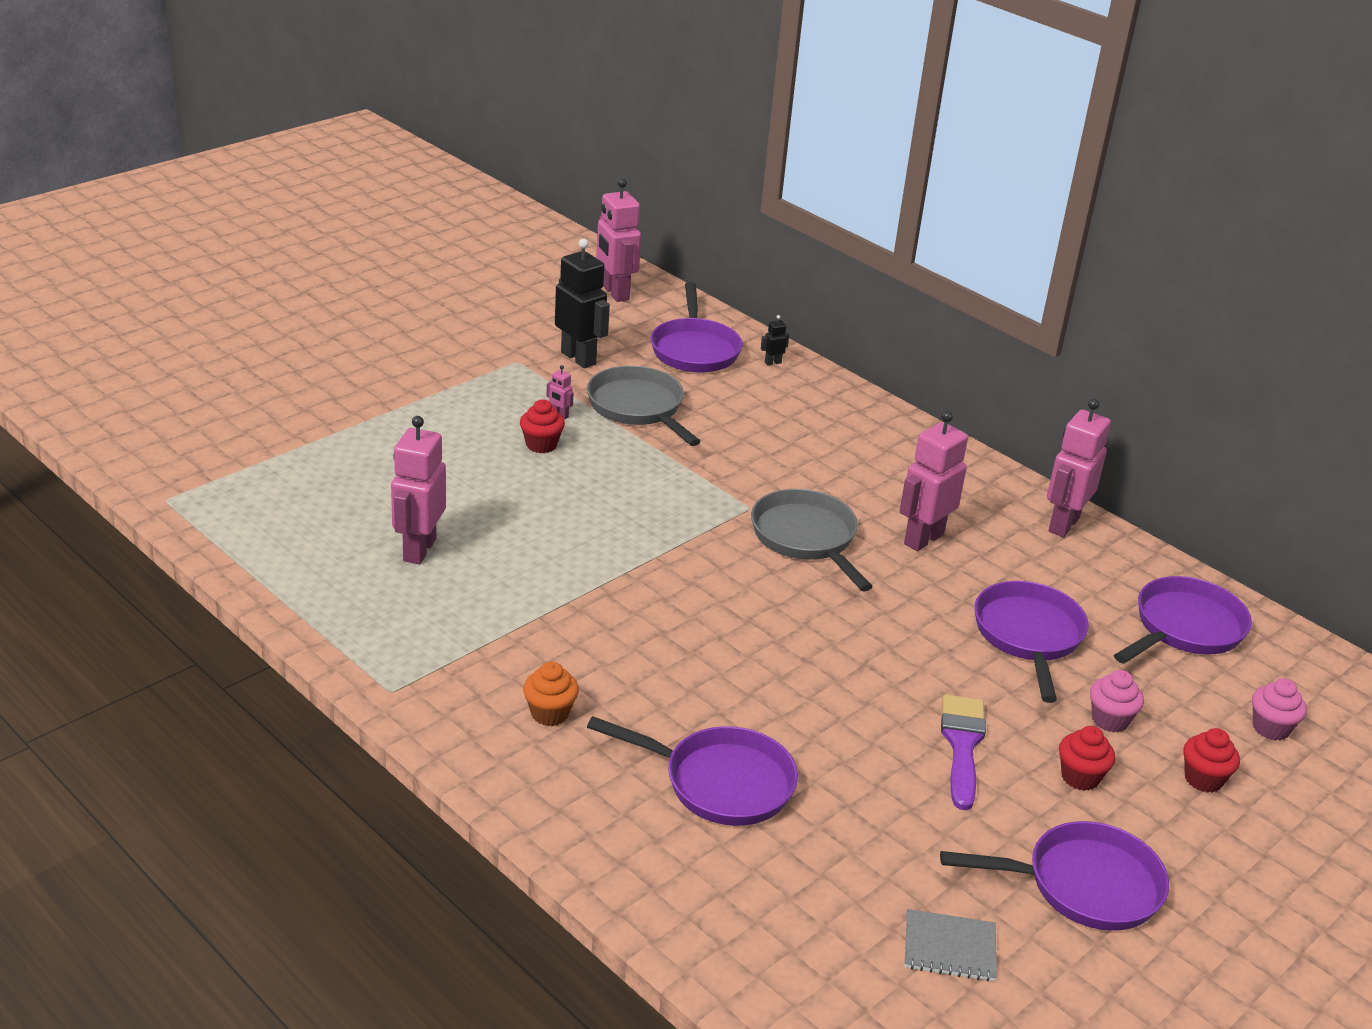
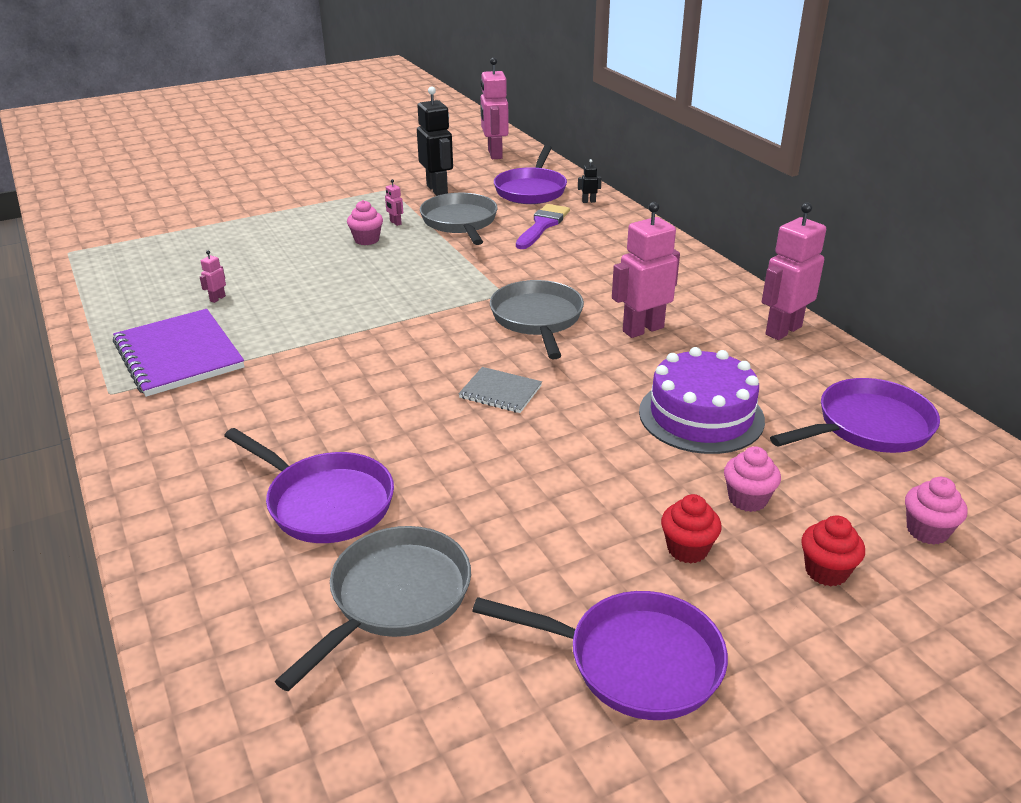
camera: 20 degrees right, 0 degrees up
(419, 550) = (217, 298): pink robot -> pink robot, size x0.42
(433, 632) = (179, 355): none -> purple notebook
(541, 445) = (367, 240): red cupcake -> pink cupcake
(550, 713) = (221, 425): orange cupcake -> none
(849, 865) = (395, 598): none -> grey pan
(949, 947) = (446, 702): grey notebook -> grey notebook (500, 392)
(962, 745) = (579, 501): purple brush -> purple brush (542, 225)
(1029, 636) = (701, 415): purple pan -> purple cake

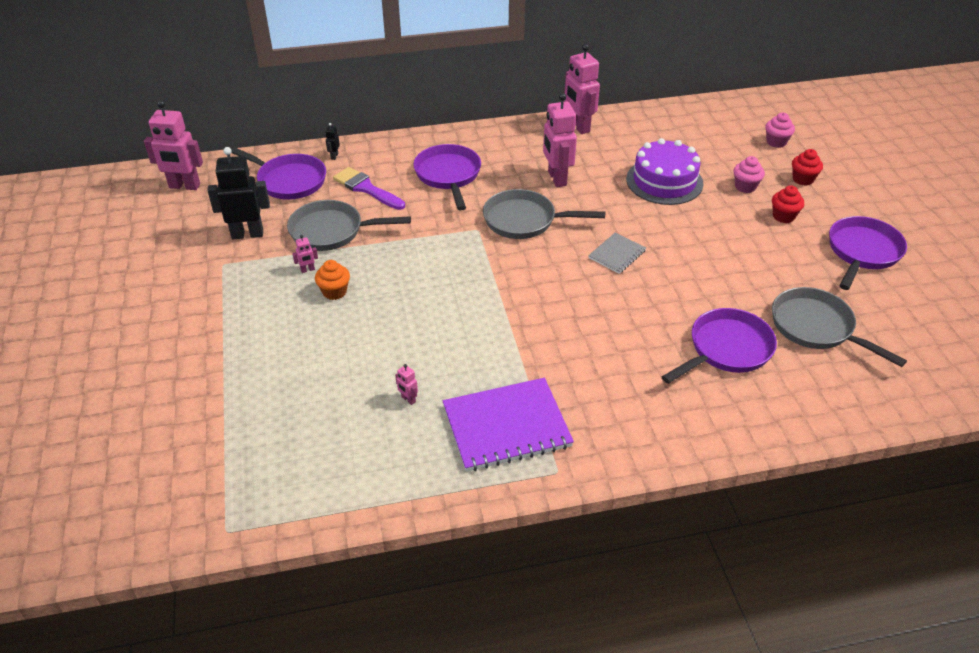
camera: 75 degrees left, 10 degrees up
(367, 240) = (334, 292): pink cupcake -> orange cupcake
(868, 427) = (688, 130): purple pan -> purple pan (448, 175)

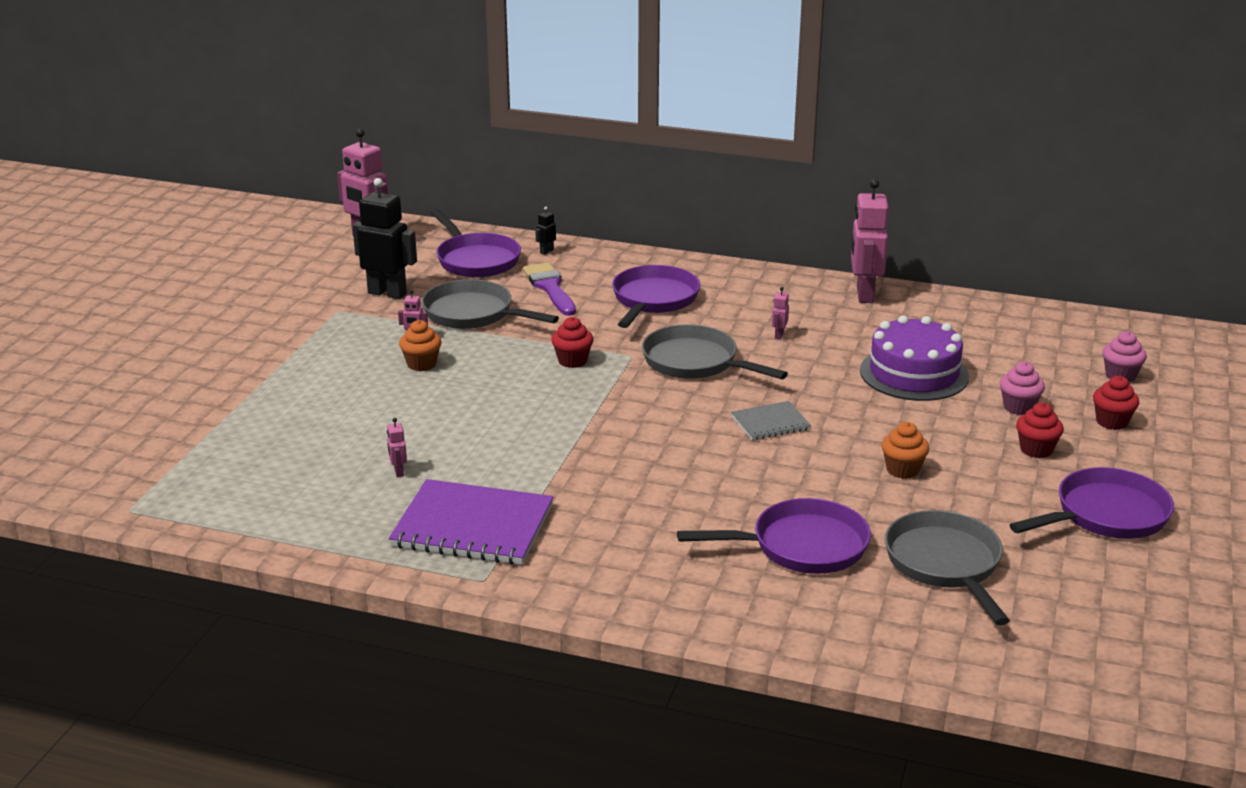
camera: 30 degrees right, 15 degrees down
(441, 249) = (572, 361): none -> red cupcake
(556, 178) = (779, 335): pink robot -> pink robot, size x0.42
(727, 262) = (902, 470): none -> orange cupcake

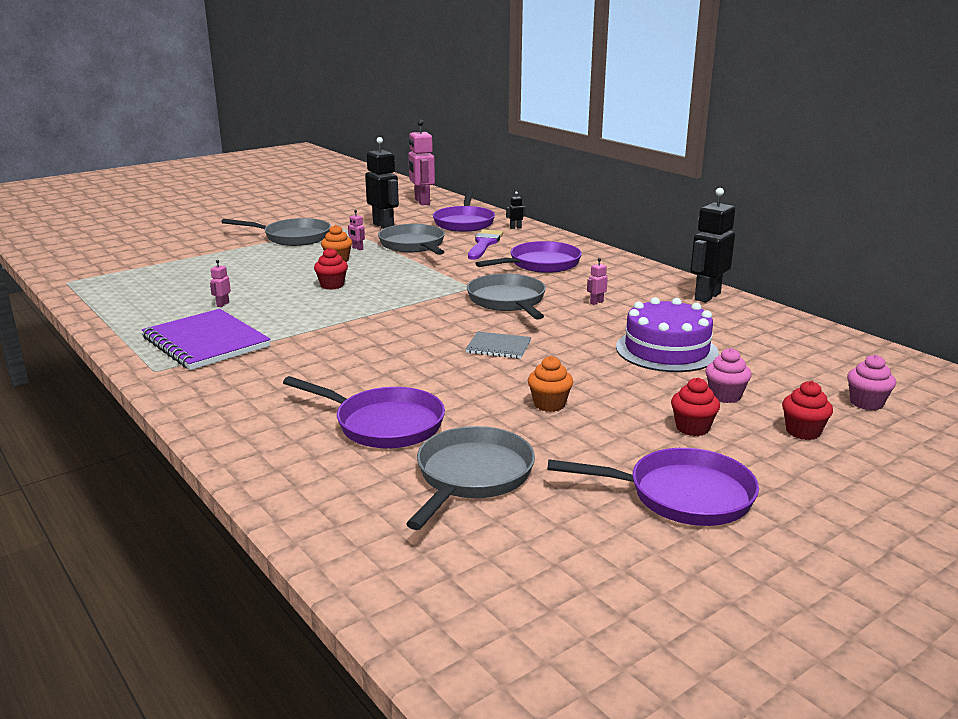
camera: 35 degrees right, 5 degrees down
(303, 345) = (293, 237): none -> grey pan
(572, 361) = (428, 280): red cupcake -> red cupcake (332, 285)
(864, 295) = (707, 296): pink robot -> black robot

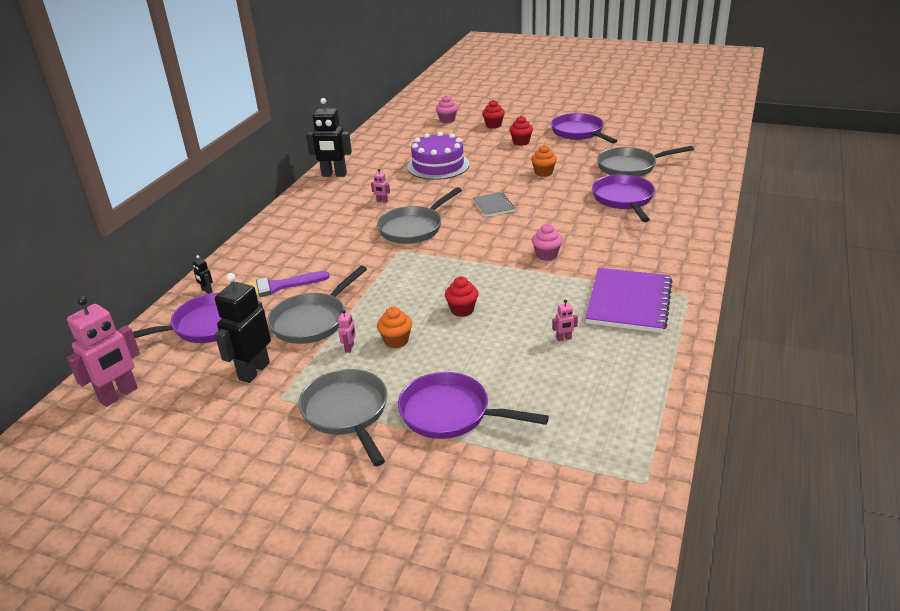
camera: 120 degrees left, 10 degrees up
(540, 264) = (315, 243): purple pan -> purple pan (450, 413)
(725, 396) = (478, 143): pink cupcake -> pink cupcake (546, 255)

